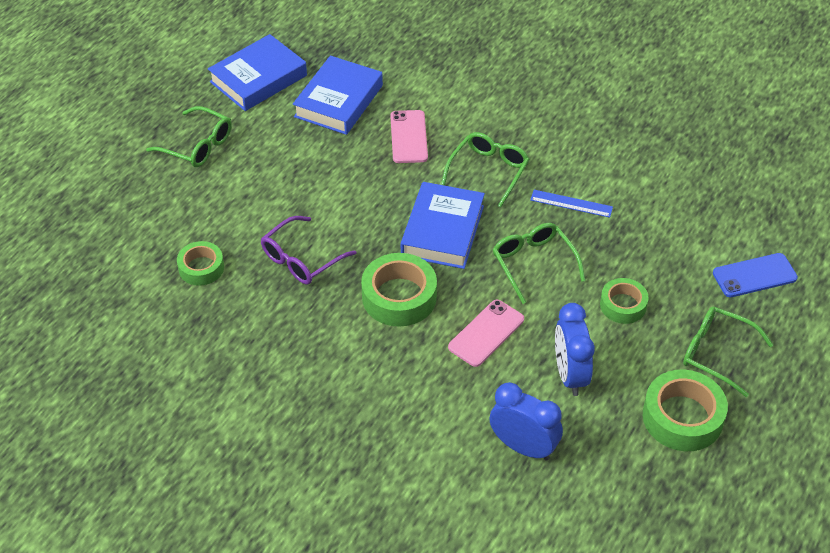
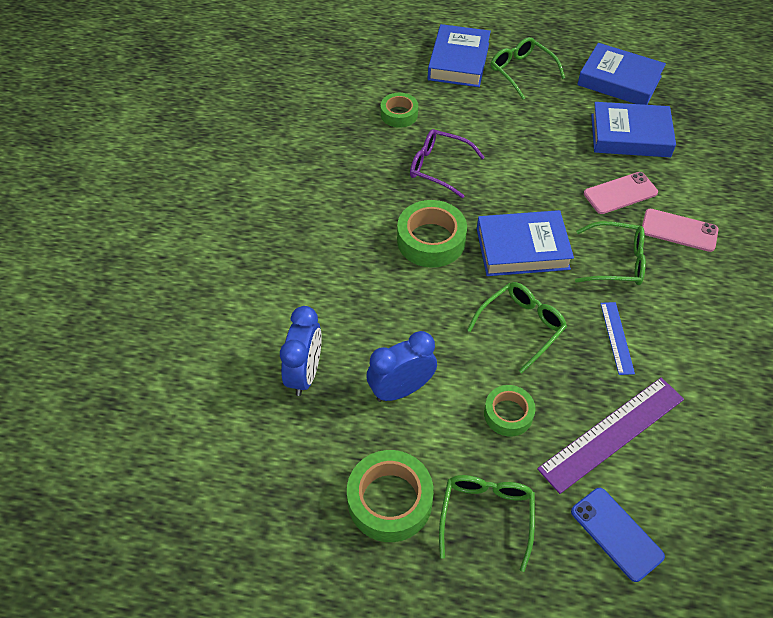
camera: 70 degrees right, 5 degrees up
(147, 190) = (458, 61): none -> blue book
(197, 145) = (521, 72): green glasses -> green glasses turned 135 degrees clockwise
(486, 333) = (420, 312): pink phone -> pink phone (679, 230)
(664, 243) = (612, 433): none -> purple ruler

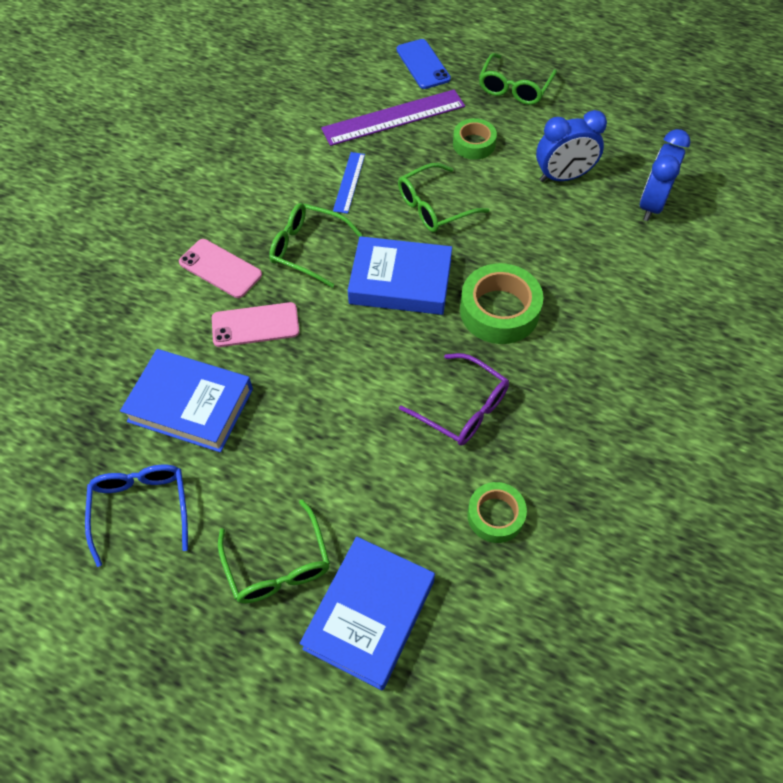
camera: 165 degrees left, 5 degrees up
(390, 500) = (587, 108): green tape -> none
(619, 81) = (141, 509): blue book -> blue glasses

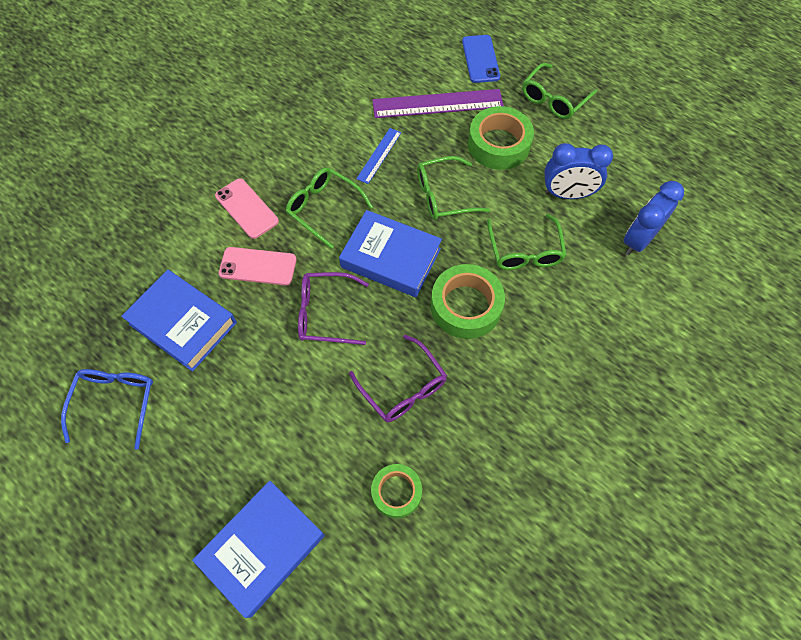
camera: 15 degrees right, 5 degrees up
(278, 564) = (205, 482): green glasses -> green glasses (524, 251)
(349, 355) = (325, 313): none -> purple glasses
(474, 144) = (498, 144): green tape -> green tape, size x1.62

